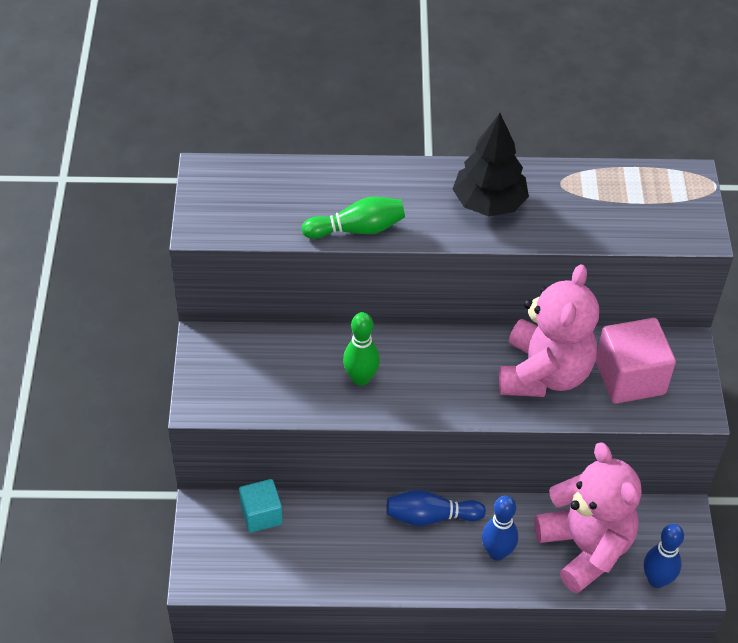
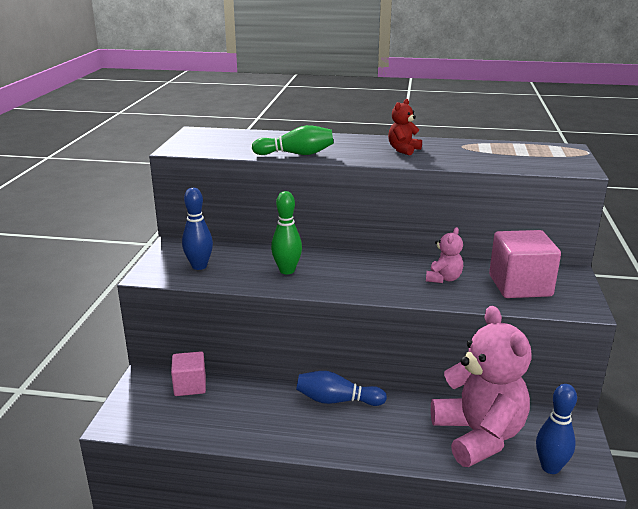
camera: 10 degrees right, 25 degrees down
(261, 515) = (190, 386): turquoise cube -> pink cube
(489, 203) = (403, 150): black tree -> red teddy bear
(497, 552) = (393, 431): blue bowling pin -> blue bowling pin (199, 266)
(544, 374) = (443, 279): pink teddy bear -> pink teddy bear, size x0.44

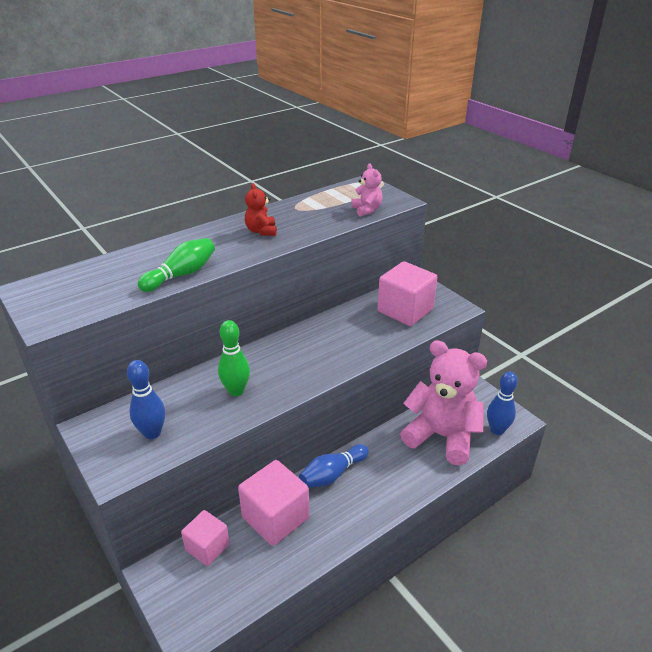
camera: 45 degrees left, 10 degrees up
(256, 399) = (275, 517): none -> pink cube
(443, 279) = (355, 331): pink teddy bear -> pink teddy bear (367, 210)

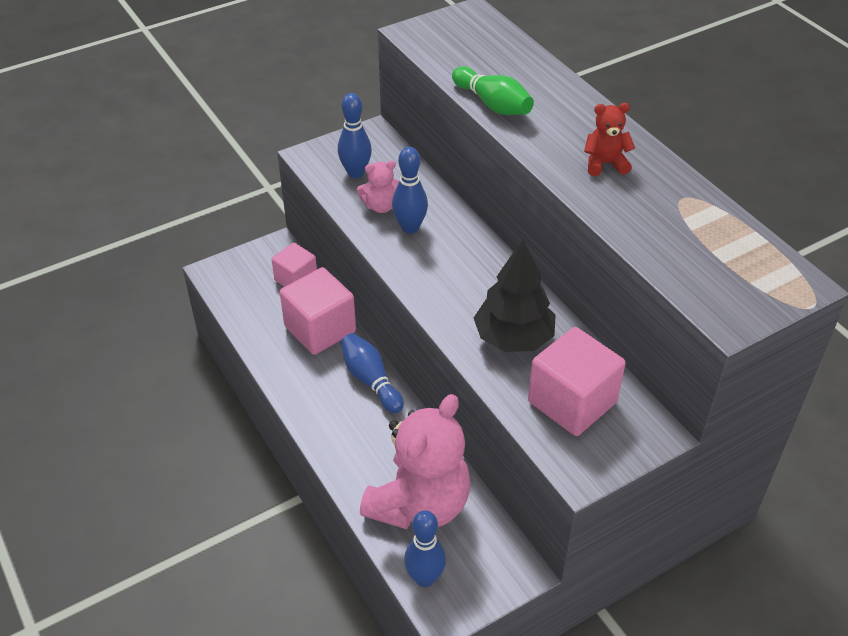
camera: 95 degrees right, 10 degrees up
(236, 391) = (410, 227): green bowling pin -> blue bowling pin
(355, 334) = (513, 338): none -> black tree
(367, 210) = (685, 274): pink teddy bear -> pink teddy bear (380, 206)

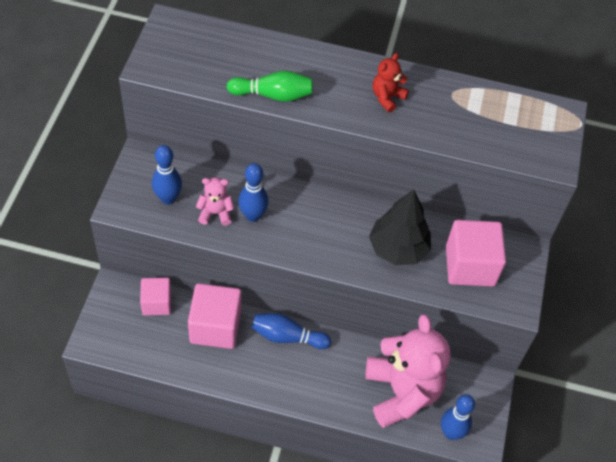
camera: 50 degrees left, 10 degrees up
(380, 206) = (215, 213): pink teddy bear -> pink teddy bear turned 120 degrees counterclockwise

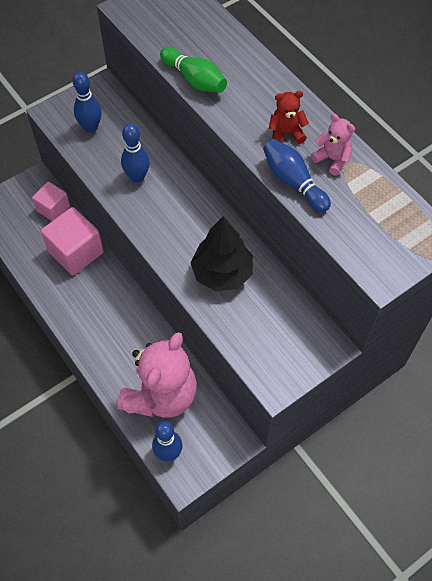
camera: 45 degrees right, 5 degrees up
(215, 213) = (113, 158): pink teddy bear -> pink teddy bear (332, 159)
(287, 337) = (118, 294): blue bowling pin -> blue bowling pin (293, 182)
(470, 266) = (267, 325): pink cube -> none

